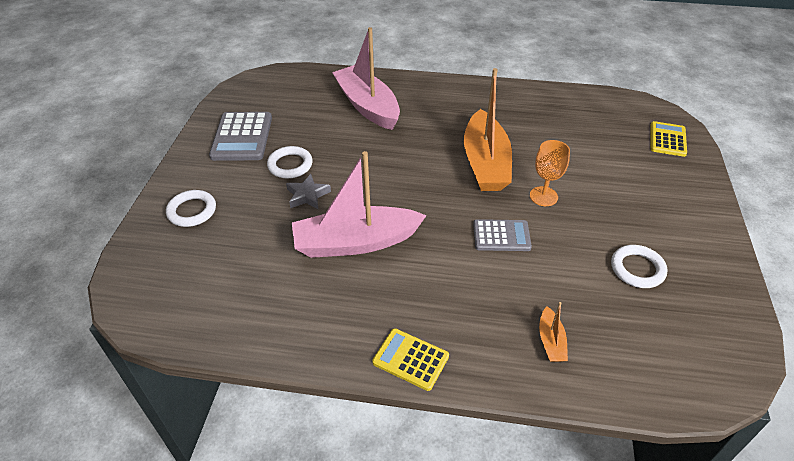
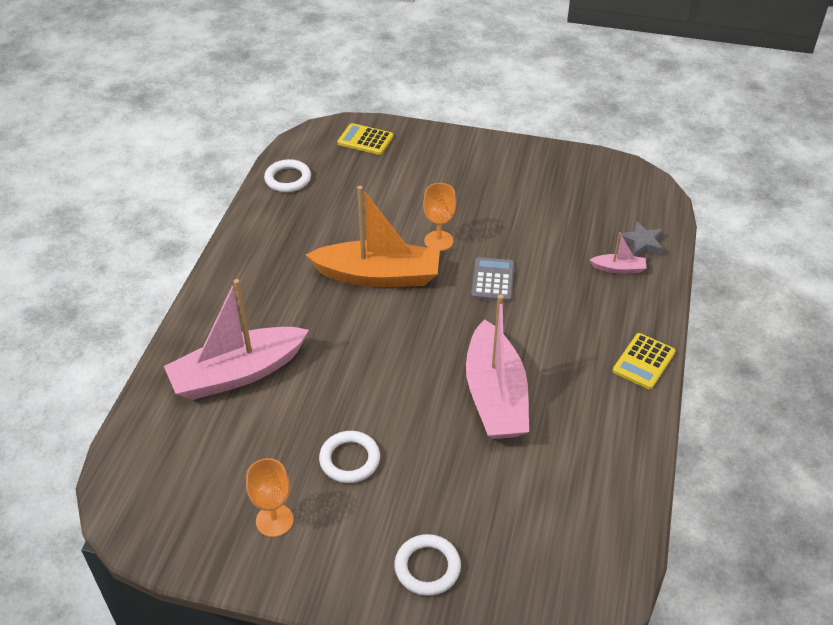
camera: 85 degrees left, 0 degrees up
(242, 137) = (274, 520): grey calculator -> orange goblet
(307, 195) = (412, 440): grey star -> grey star (641, 243)
(551, 341) = (618, 269): orange boat -> pink boat
(637, 269) = (538, 201): white ring -> white ring (288, 179)

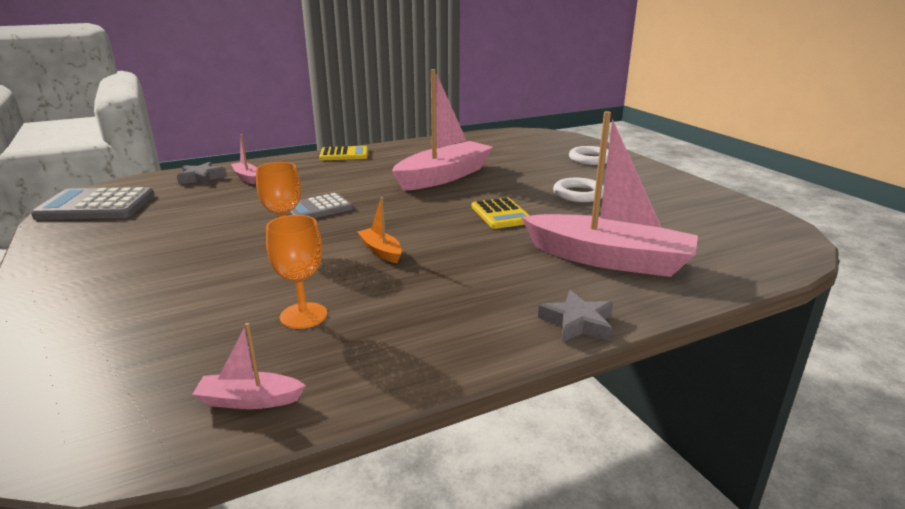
camera: 130 degrees left, 20 degrees down
(205, 303) = (577, 323): none -> grey star
(274, 520) = (664, 196): orange goblet -> orange goblet (303, 315)
(288, 179) = (249, 400): white ring -> pink boat
(365, 140) = (64, 378): yellow calculator -> yellow calculator (501, 214)
(378, 276) = (381, 251): orange boat -> orange boat, size x0.43
(612, 179) = (96, 206): none -> grey calculator

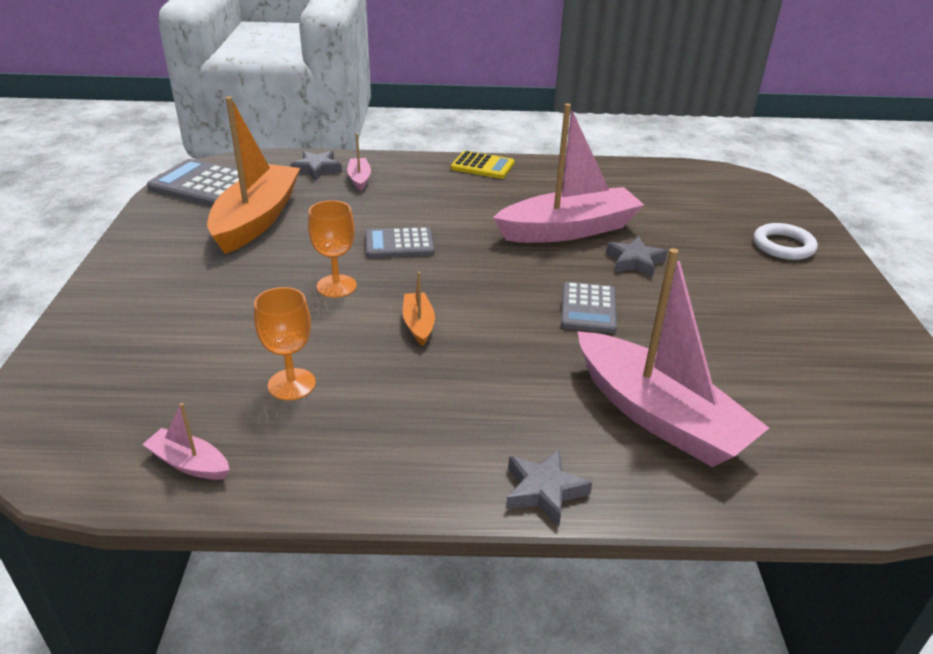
camera: 25 degrees right, 10 degrees up
(170, 218) = (257, 219): none -> orange boat
(501, 214) = (588, 308): yellow calculator -> grey calculator
(506, 184) = (634, 261): none -> grey star
(579, 194) = (713, 302): white ring -> none

